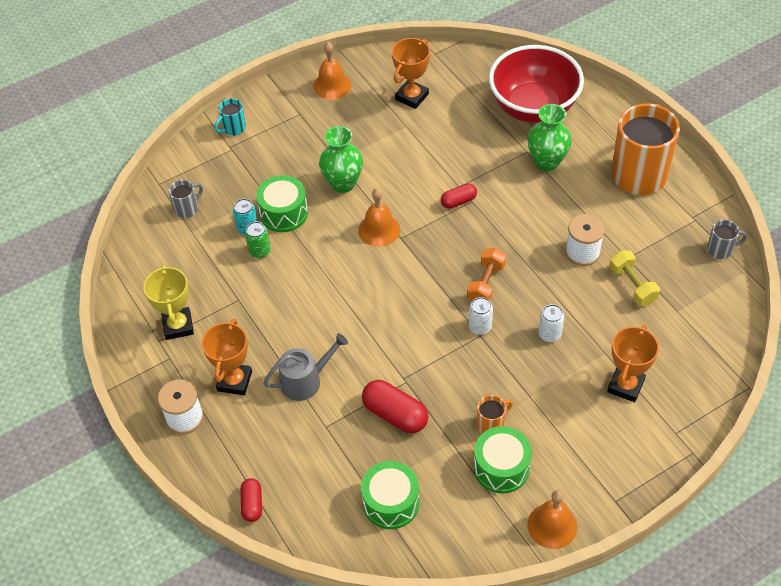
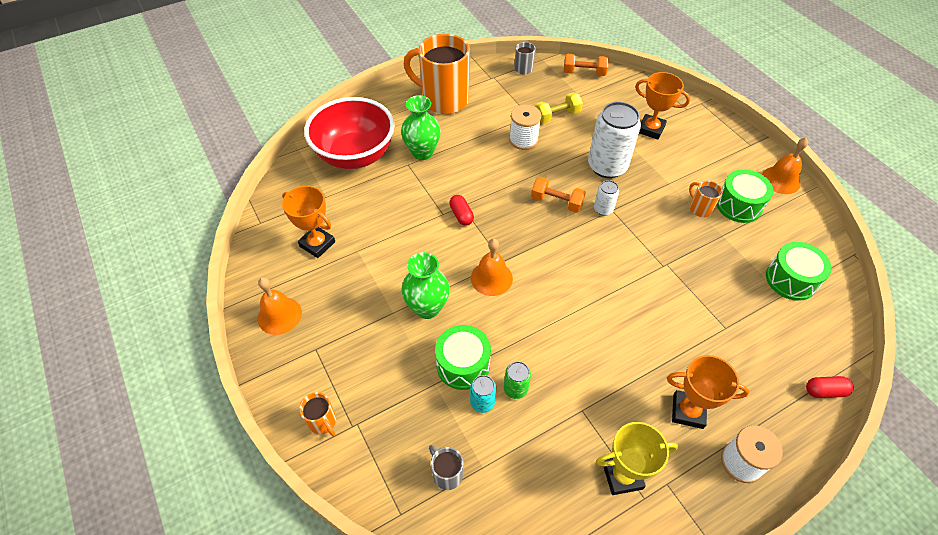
camera: 90 degrees left, 0 degrees up
(233, 128) = (323, 422): turquoise mug -> orange mug
(305, 380) = (677, 344): grey watering can -> none
(395, 414) = (702, 273): red capsule -> none
(549, 334) = (607, 166): white can -> white can, size x2.12
(727, 317) = (584, 73): none -> orange dumbbell

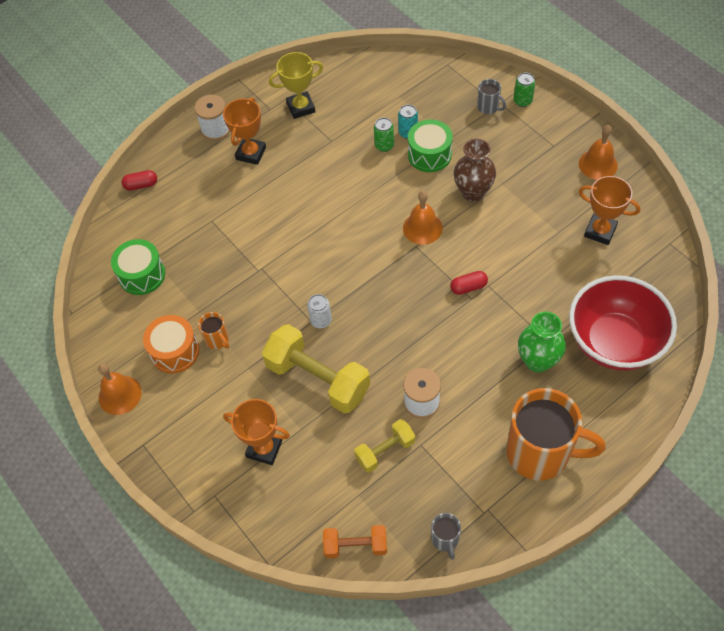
camera: 175 degrees right, 5 degrees up
(323, 422) = (522, 101): orange mug -> green can
(427, 308) = (473, 192): green vase -> brown vase
(447, 474) = (422, 88): grey mug -> grey mug (488, 107)
(461, 215) = (468, 287): red capsule -> red capsule turned 75 degrees counterclockwise
(556, 202) = (371, 320): orange dumbbell -> none
(607, 166) = (318, 379): white can -> yellow dumbbell
(688, 411) = (251, 153): orange trophy -> orange trophy turned 75 degrees counterclockwise
(738, 205) = (175, 351): green drum -> orange drum

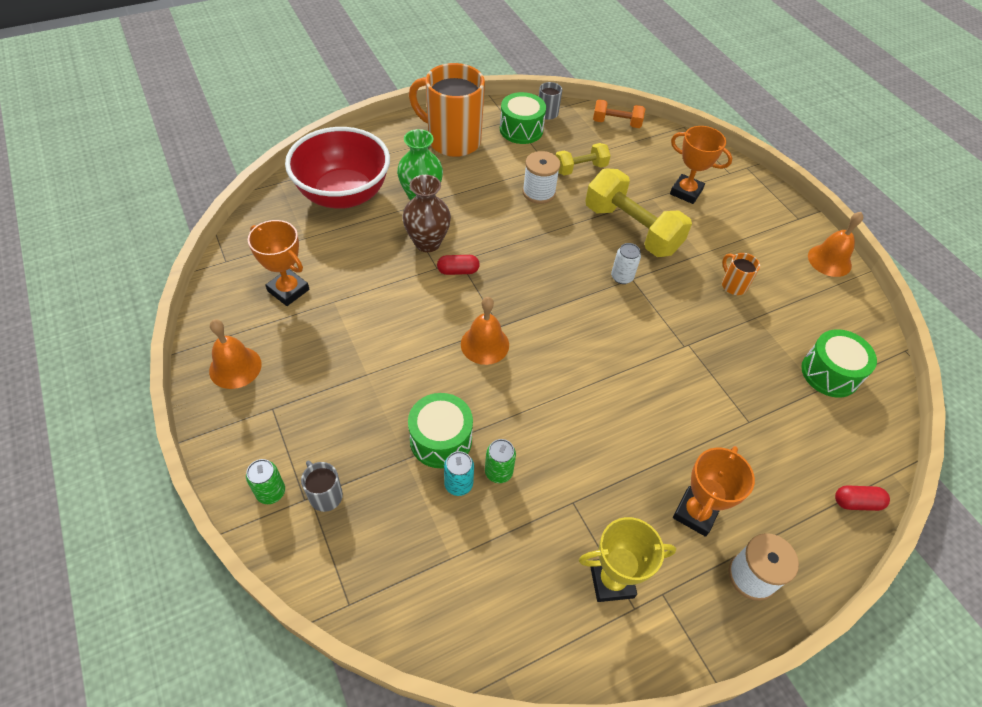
camera: 175 degrees left, 5 degrees down
(175, 351) = (778, 285): orange drum -> none
(468, 497) = (521, 129): none -> green drum
(473, 192) = (407, 372): brown vase -> brown vase (427, 243)

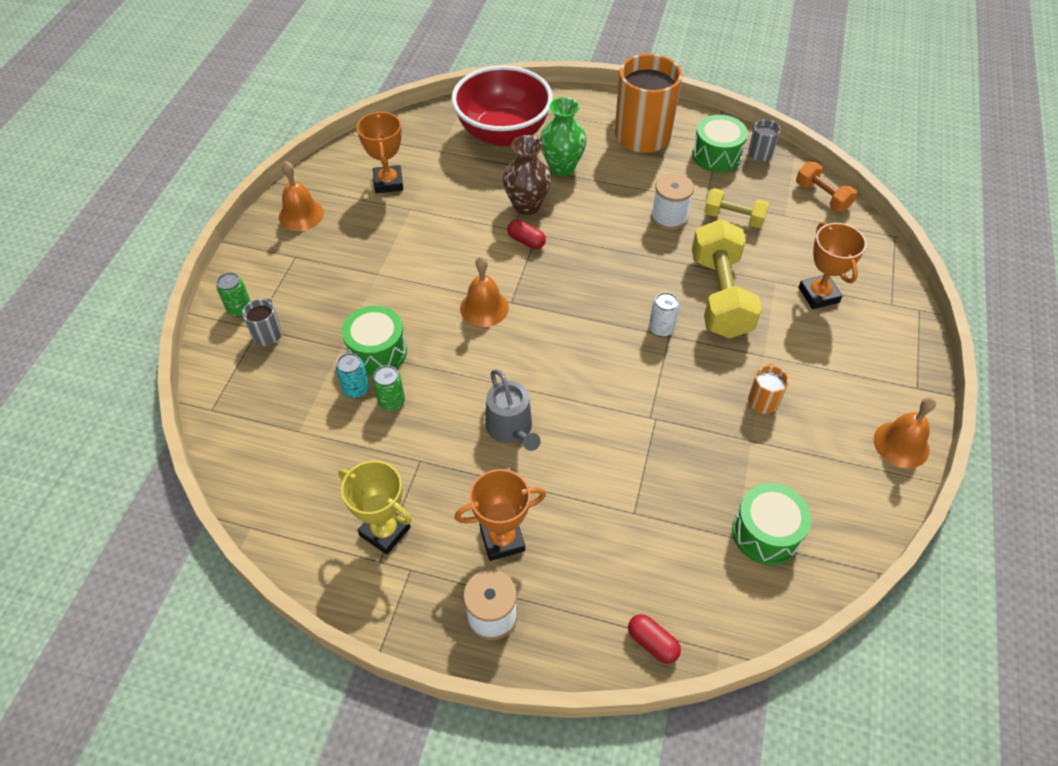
camera: 45 degrees right, 0 degrees up
(608, 424) = (511, 428): none -> grey watering can

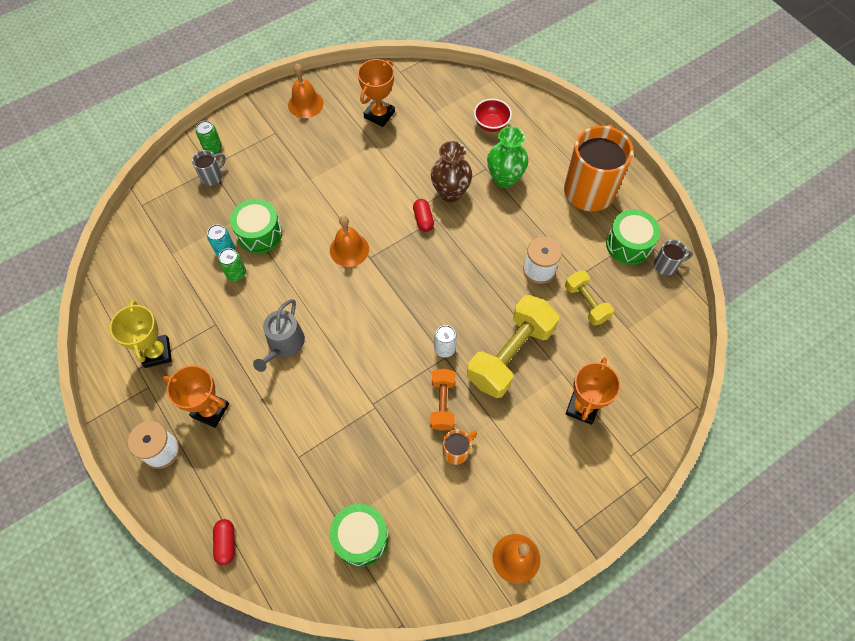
camera: 40 degrees right, 10 degrees up
(503, 133) = (491, 124): red bowl -> red bowl, size x0.44
(822, 196) = (675, 334): orange dumbbell -> orange dumbbell (442, 403)

